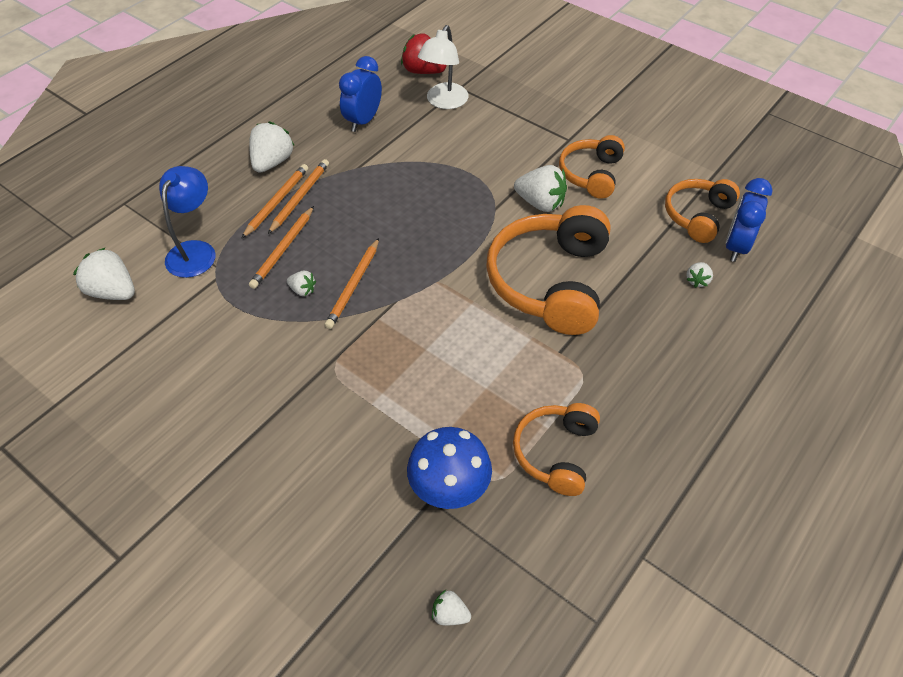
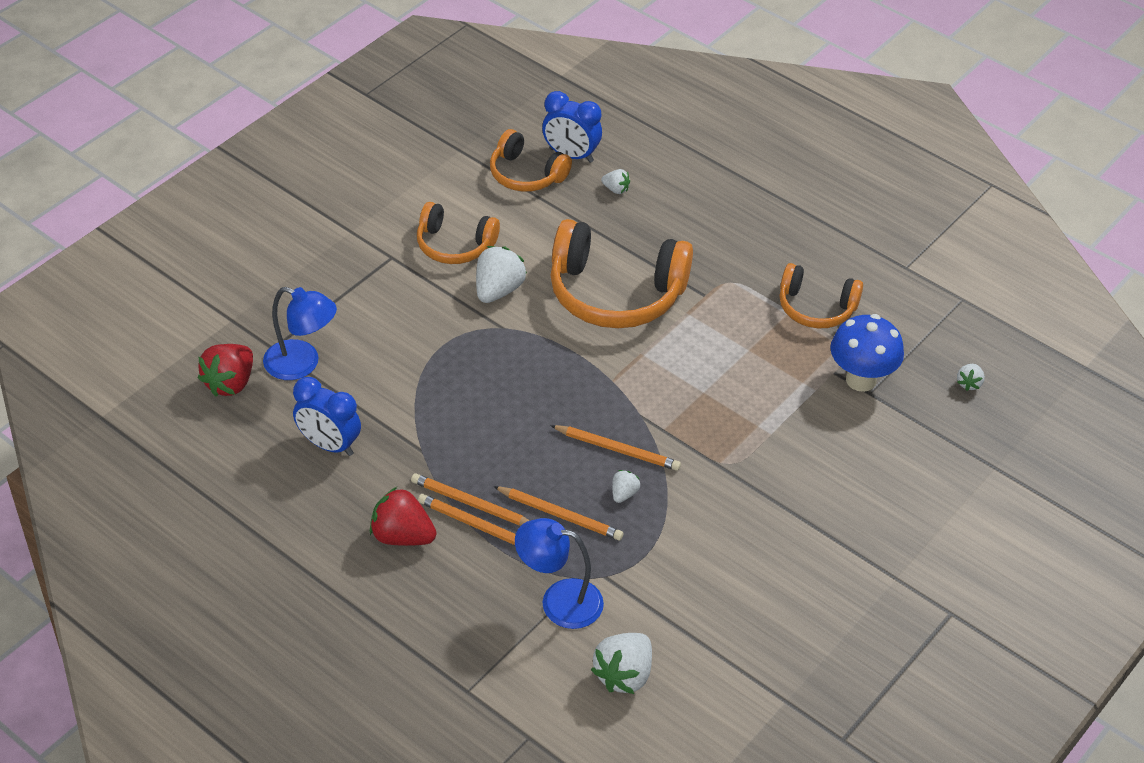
camera: 90 degrees left, 5 degrees down
(272, 162) = (402, 536): white strawberry -> red strawberry
(444, 102) = (302, 364): white lamp -> blue lamp

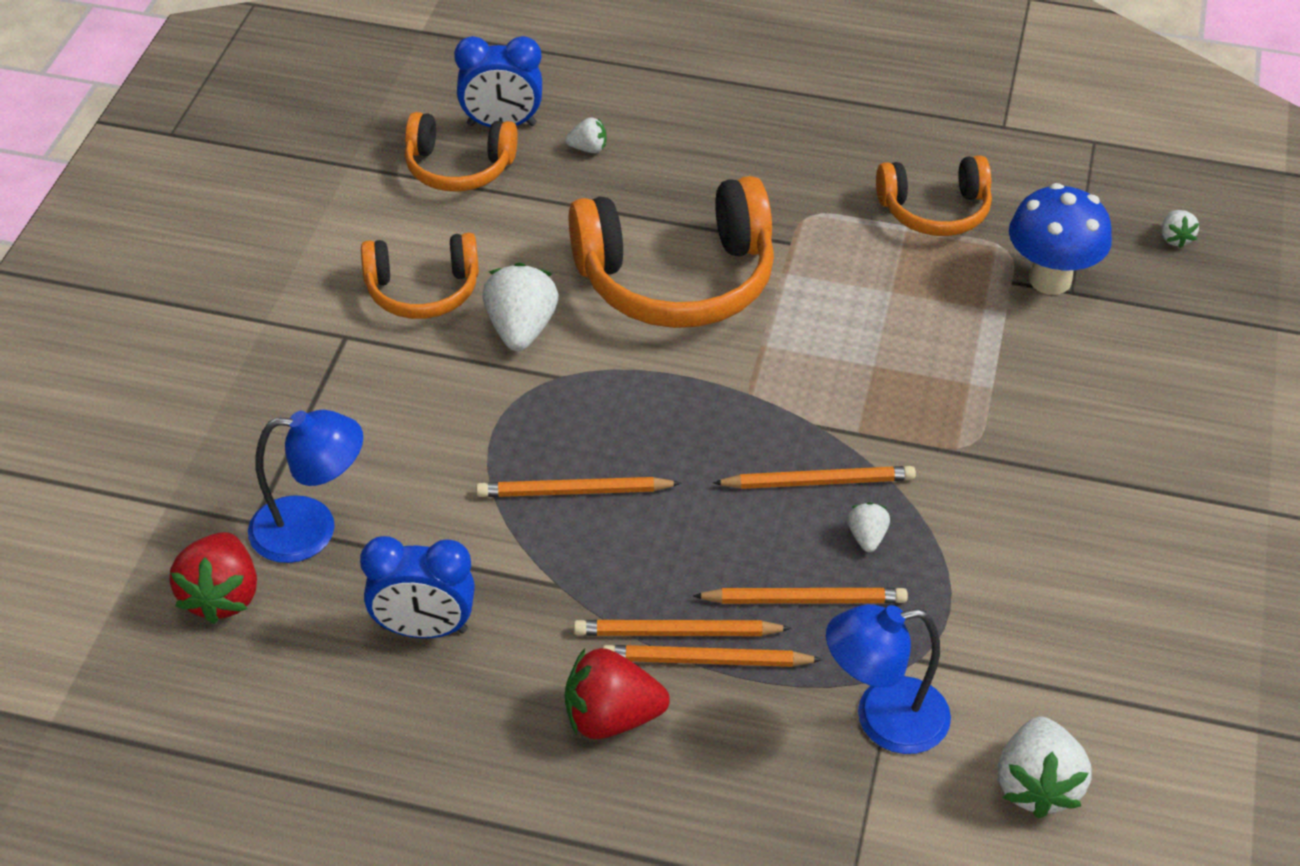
camera: 25 degrees left, 0 degrees up
(466, 400) = (574, 492): none -> orange pencil

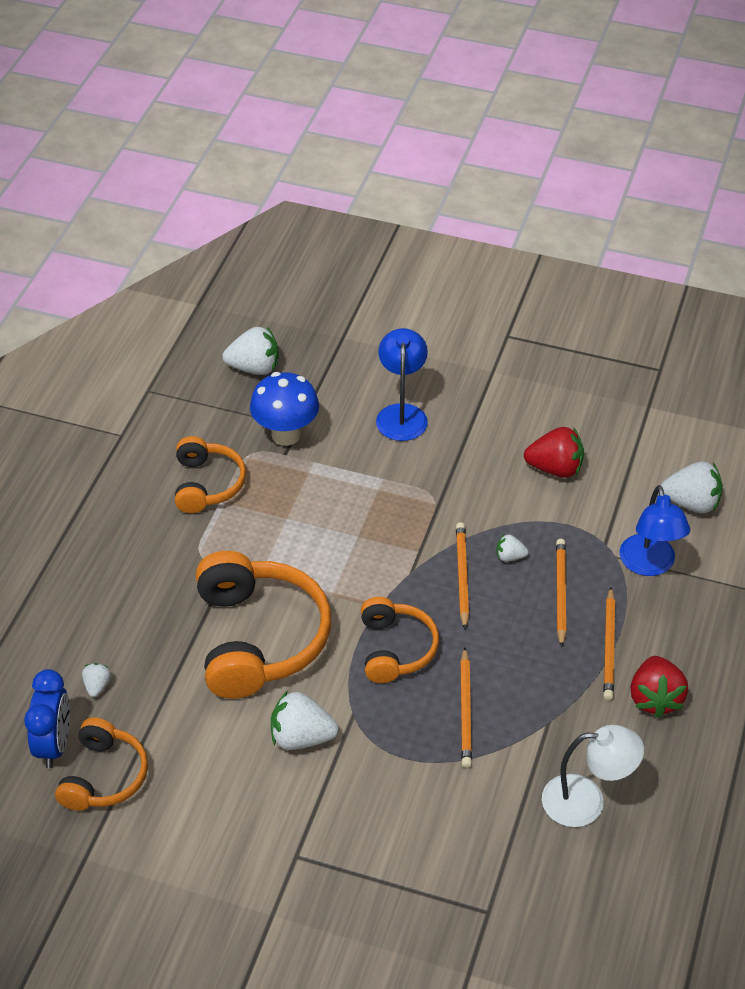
camera: 85 degrees left, 0 degrees up
(221, 596) = (559, 929): red strawberry -> red strawberry (555, 468)
(311, 529) = (496, 872): blue lamp -> blue lamp (402, 414)
(422, 290) = (250, 802): orange headphones -> orange headphones (395, 649)
(424, 629) = (586, 801): blue clock -> white lamp
(677, 633) = (587, 660): orange pencil -> none
(1175, 238) = (254, 368): white strawberry -> white strawberry, size x1.94

